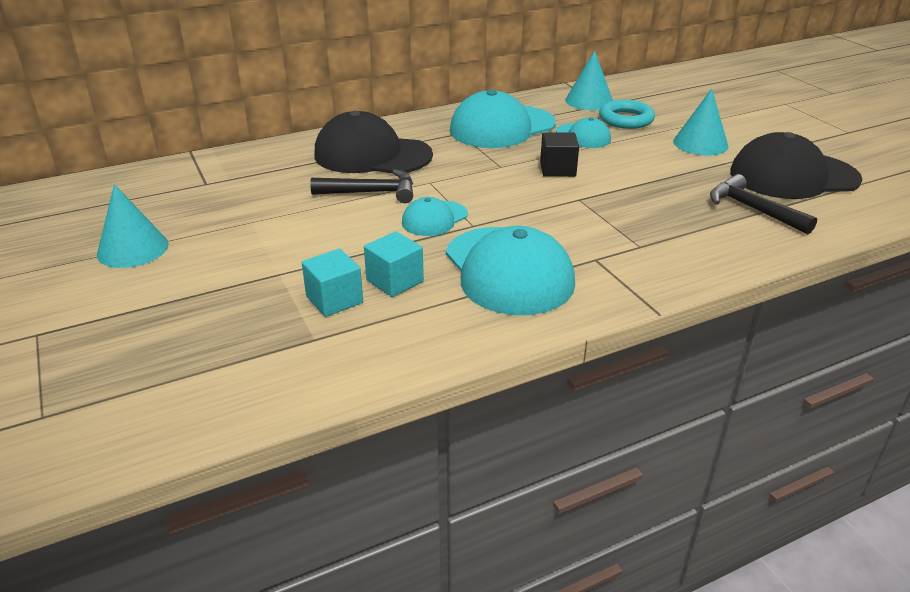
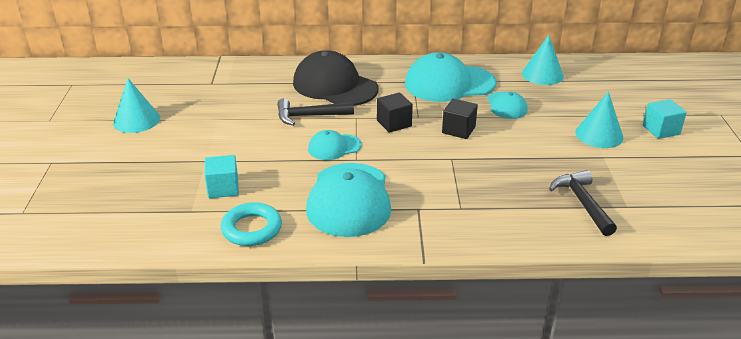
camera: 25 degrees right, 0 degrees up
(371, 192) = (309, 116): black hammer -> black hammer turned 150 degrees clockwise
(395, 281) = (270, 186): turquoise cube -> turquoise cube (661, 130)
(480, 178) = (394, 123): none -> black cube
(626, 119) = (557, 98): turquoise ring -> turquoise ring (252, 229)
(793, 176) = (650, 183): black cap -> none

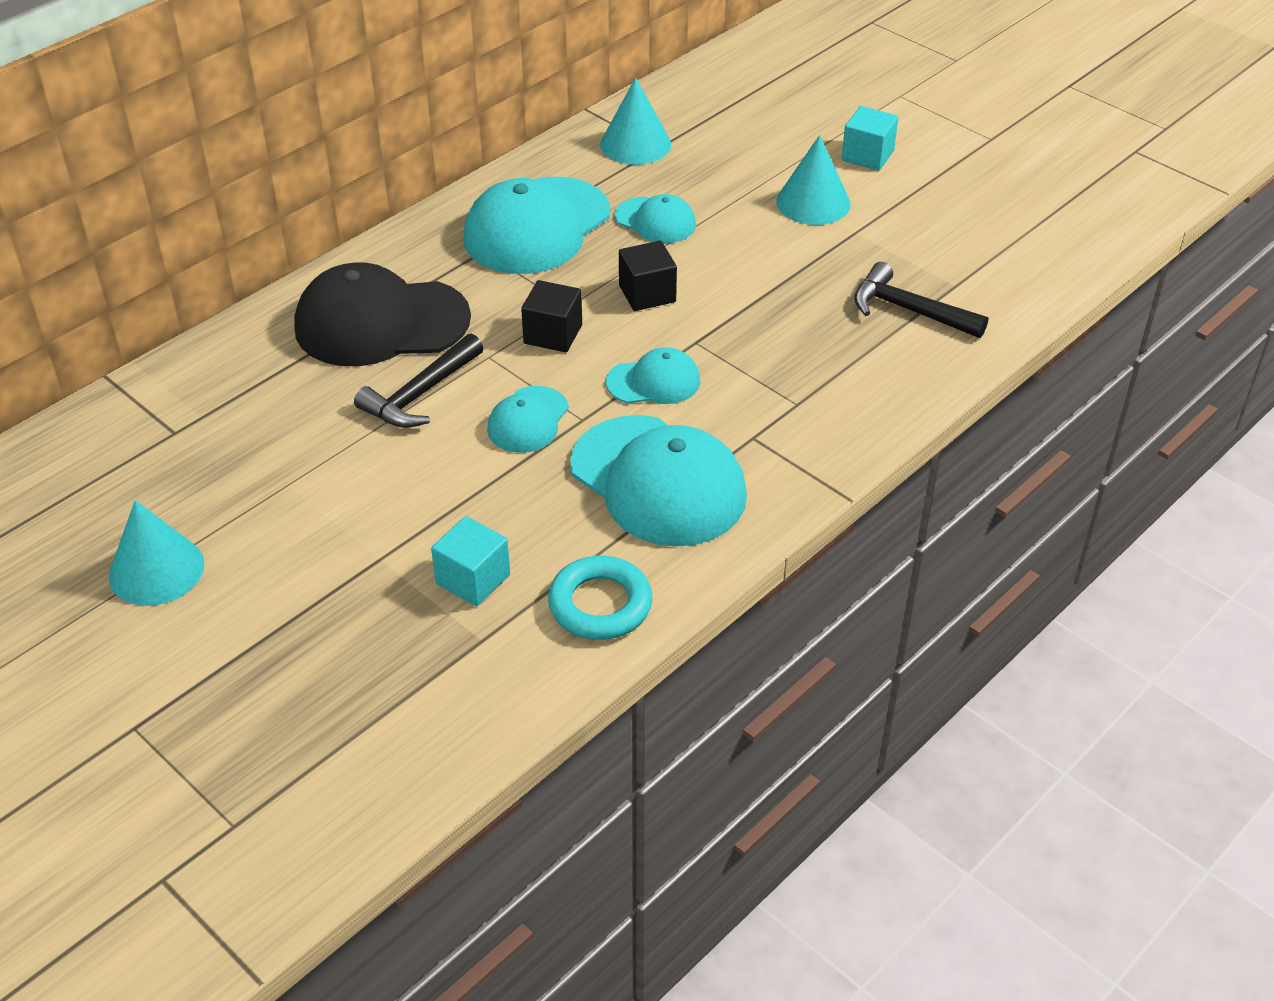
camera: 45 degrees left, 10 degrees up
(408, 163) = (654, 382): none -> turquoise cap

